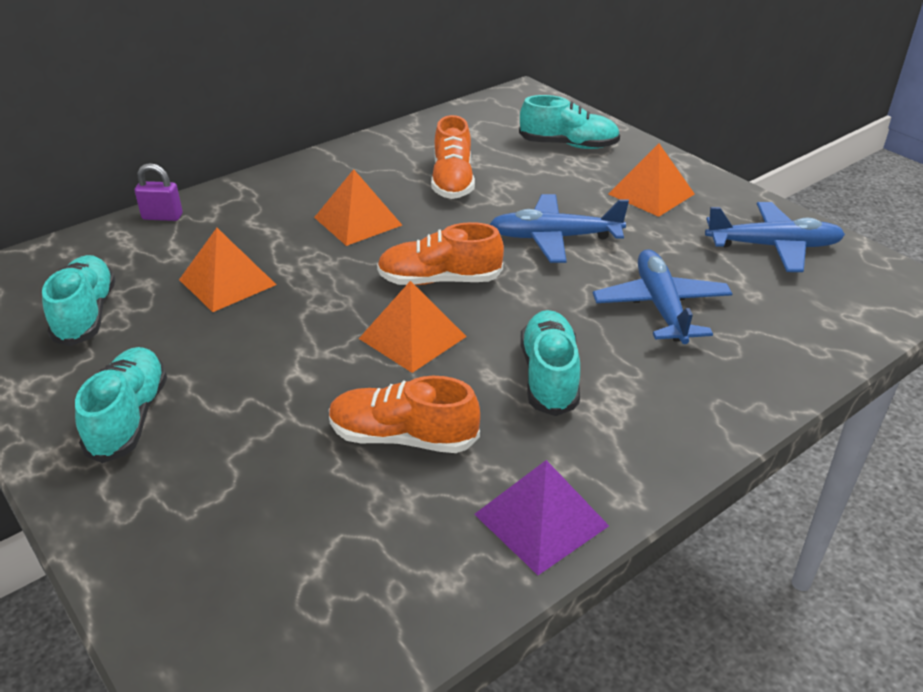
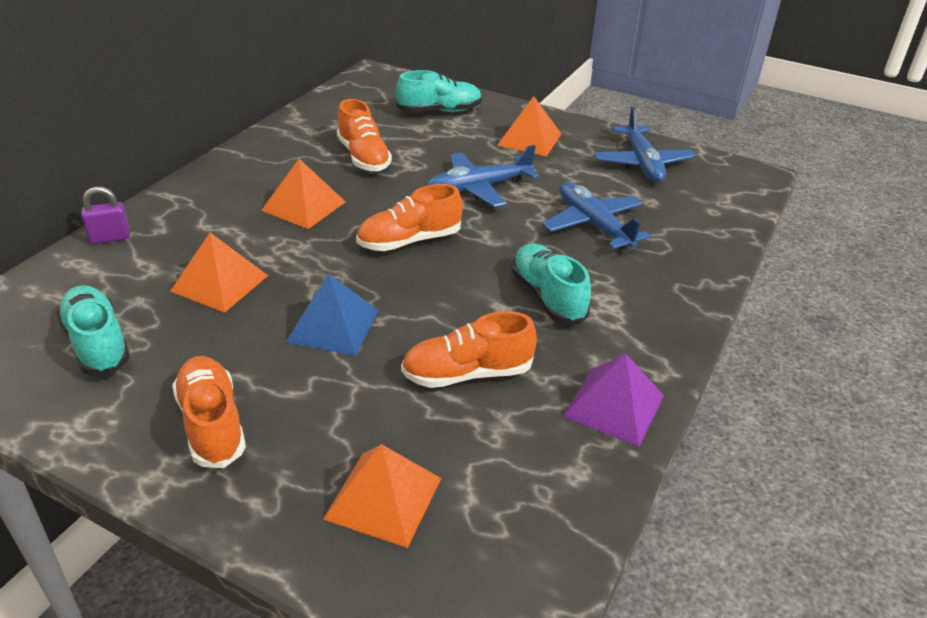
camera: 25 degrees left, 0 degrees up
(129, 418) = (212, 424): turquoise shoe -> orange shoe
(303, 351) = (333, 326): none -> blue pyramid
(412, 337) = (419, 292): orange pyramid -> orange pyramid (383, 498)
(773, 246) = (642, 163): blue plane -> blue plane turned 105 degrees clockwise

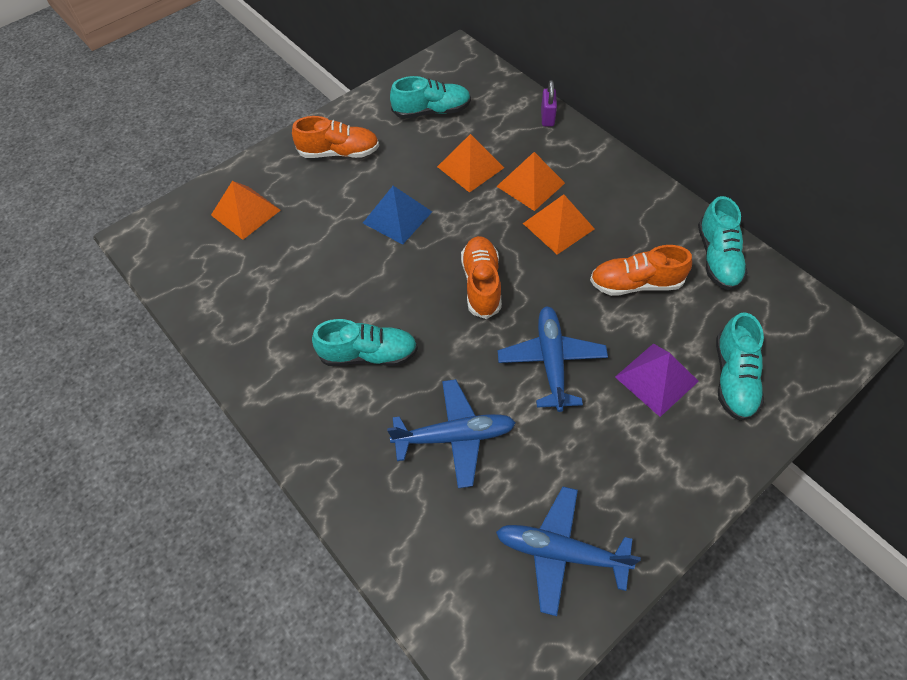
camera: 115 degrees right, 20 degrees up
(313, 123) = (717, 257): none -> turquoise shoe
(467, 373) = (314, 276): orange shoe -> none
(529, 139) = (645, 448): orange pyramid -> orange pyramid (530, 184)
(614, 406) = (241, 348): purple pyramid -> purple pyramid (656, 379)

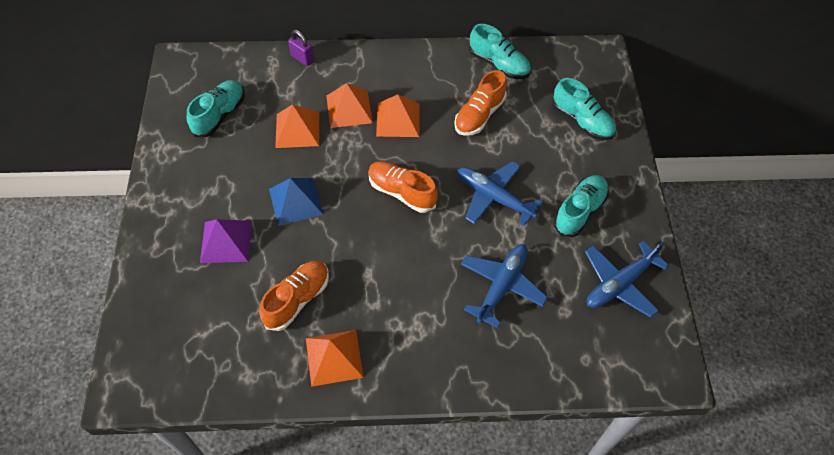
camera: 55 degrees left, 0 degrees up
(245, 212) = (184, 295): orange pyramid -> orange pyramid (334, 357)
(339, 152) = (193, 196): orange shoe -> orange shoe (297, 299)
(368, 354) = (395, 295): turquoise shoe -> turquoise shoe (579, 211)
(656, 379) = (551, 156): purple pyramid -> purple pyramid (226, 241)

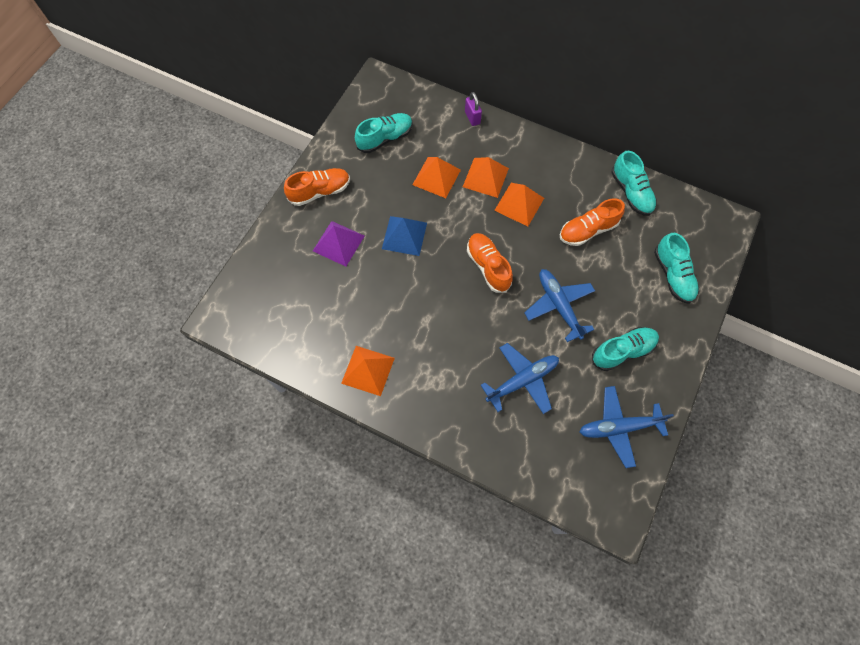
camera: 30 degrees right, 10 degrees up
(297, 299) = (365, 313): orange shoe -> orange shoe (320, 192)

